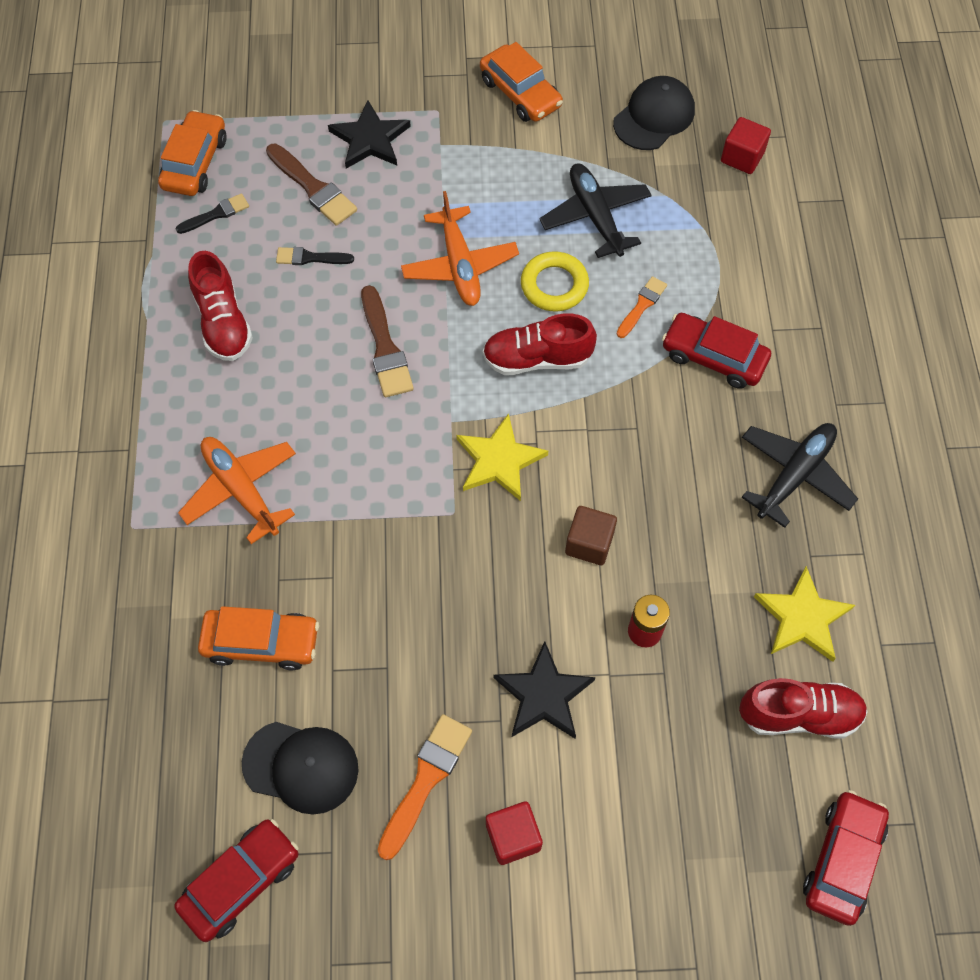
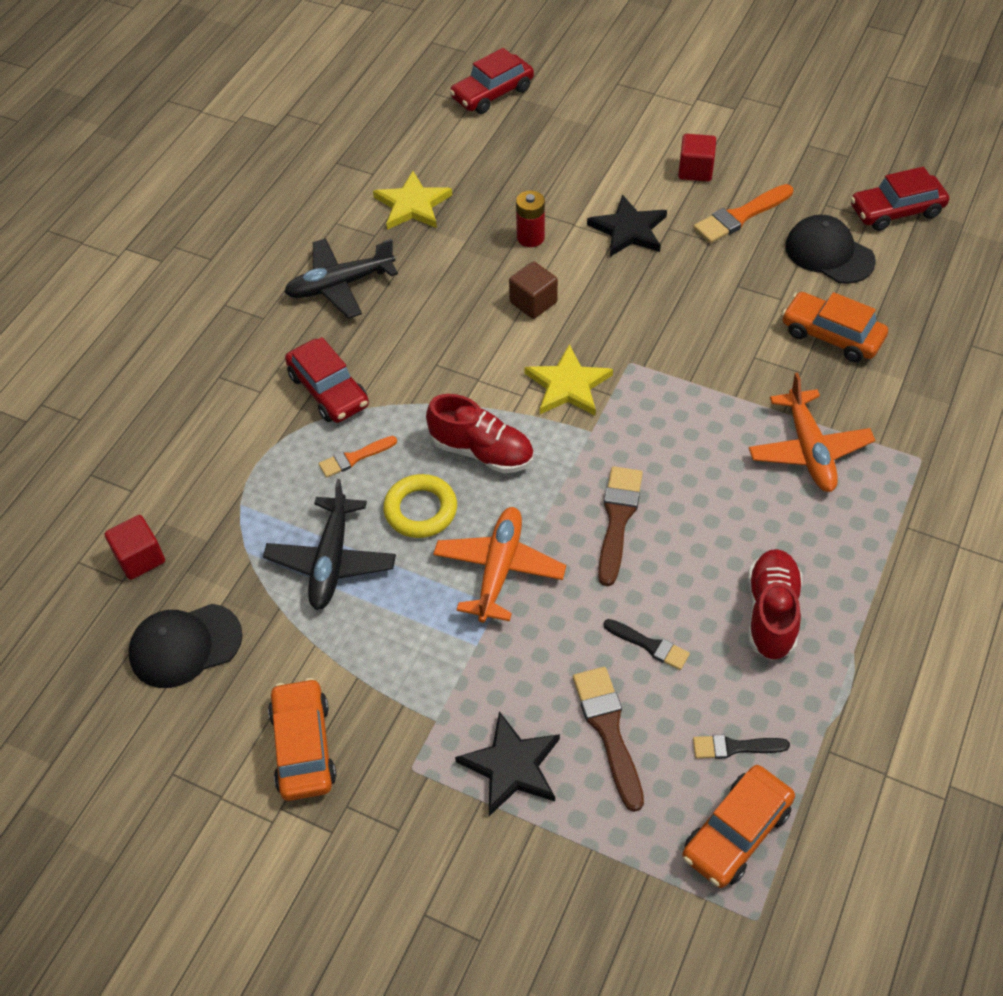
camera: 150 degrees left, 10 degrees down
(799, 715) = (460, 160): red shoe -> none

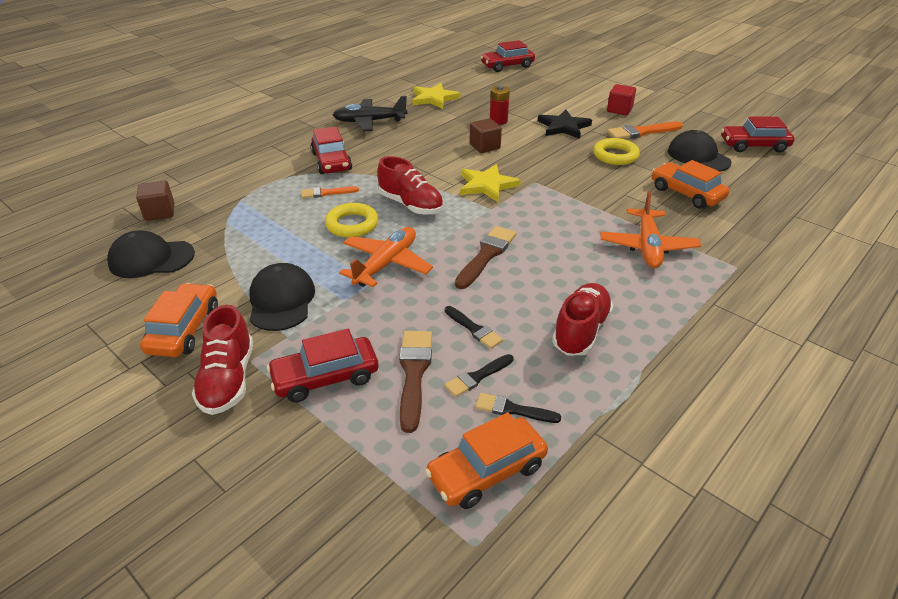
camera: 15 degrees right, 15 degrees down
(140, 558) = (160, 212): red cube -> brown cube
(331, 561) = (276, 237): black plane -> none
(398, 667) = (281, 300): none -> black cap
(401, 803) = (228, 380): none -> red shoe
(511, 766) = (325, 377): black star -> red car
(680, 714) = (477, 377): none -> black brush
(719, 278) = (615, 155): none -> yellow ring

